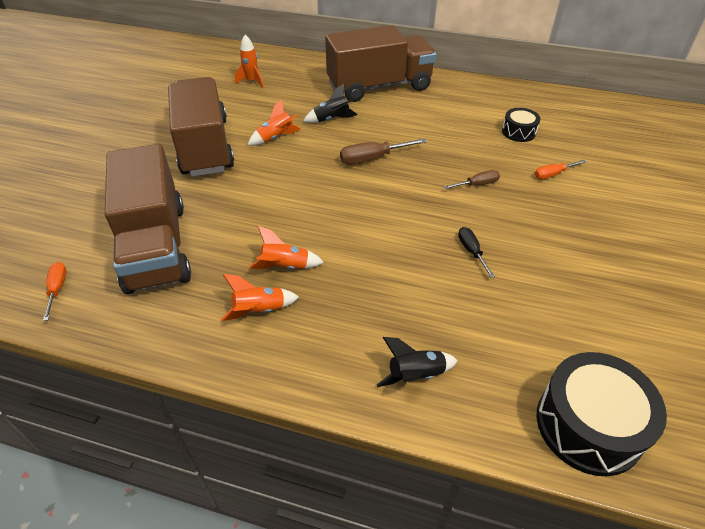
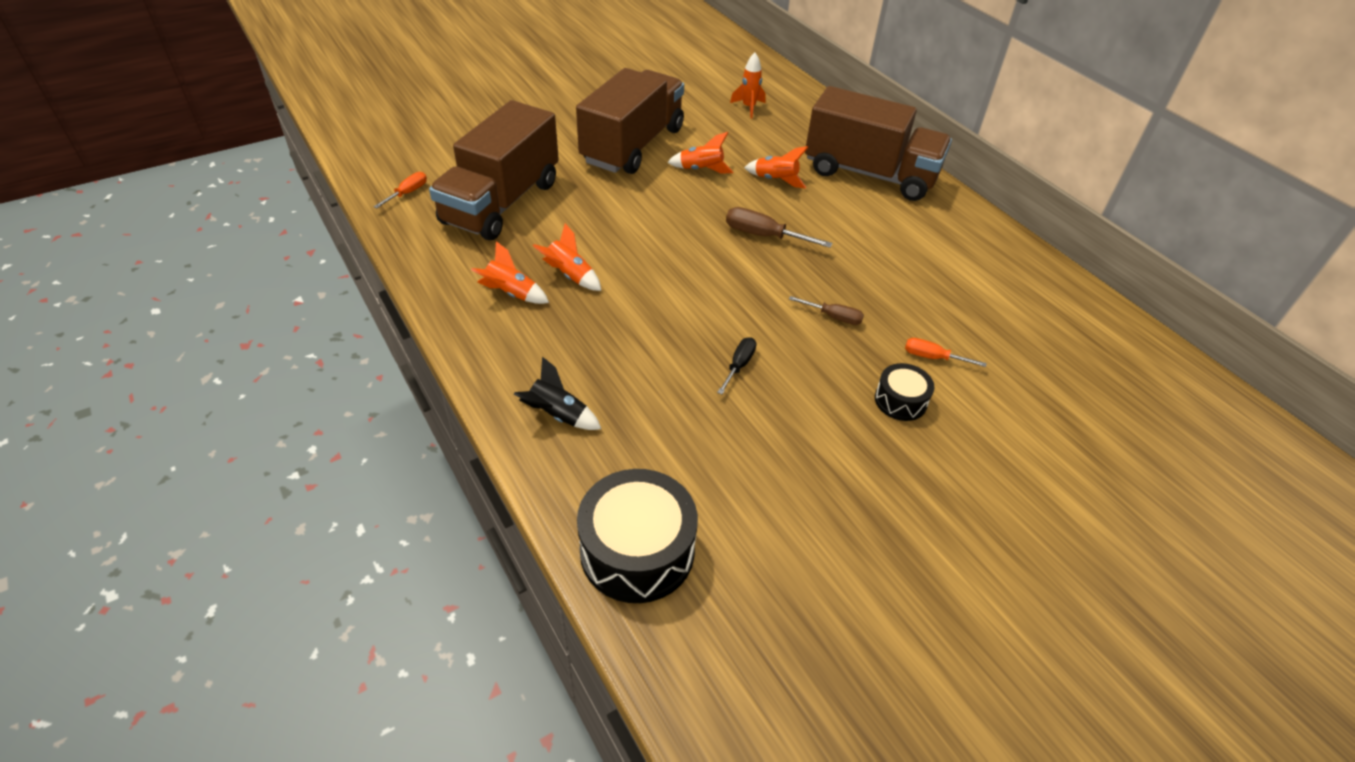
camera: 40 degrees right, 0 degrees up
(331, 119) = (775, 180): black rocket -> orange rocket
(518, 132) = (960, 298): black drum -> black drum (900, 401)

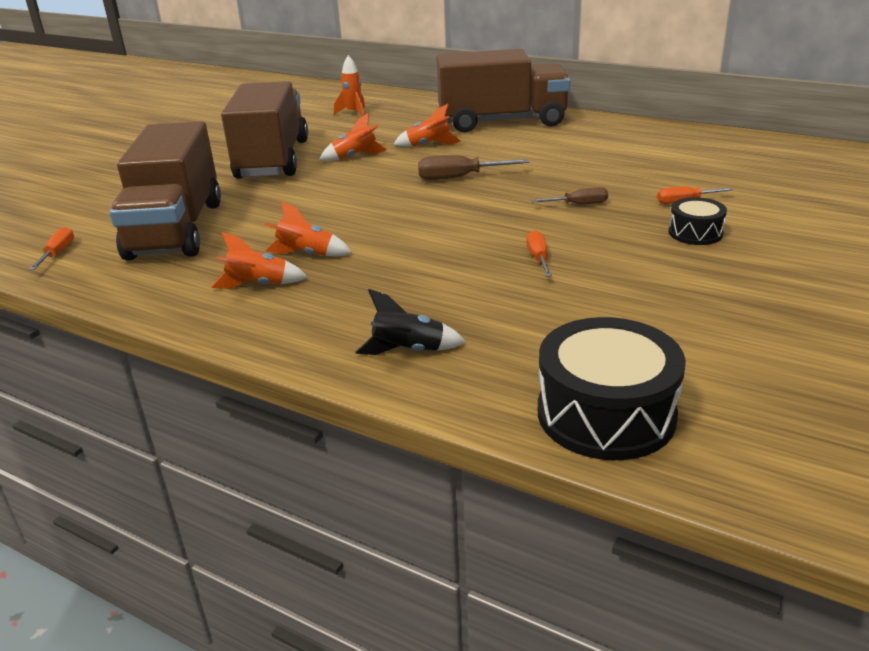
camera: 25 degrees left, 15 degrees down
(739, 366) = (538, 258): black screwdriver -> orange screwdriver

